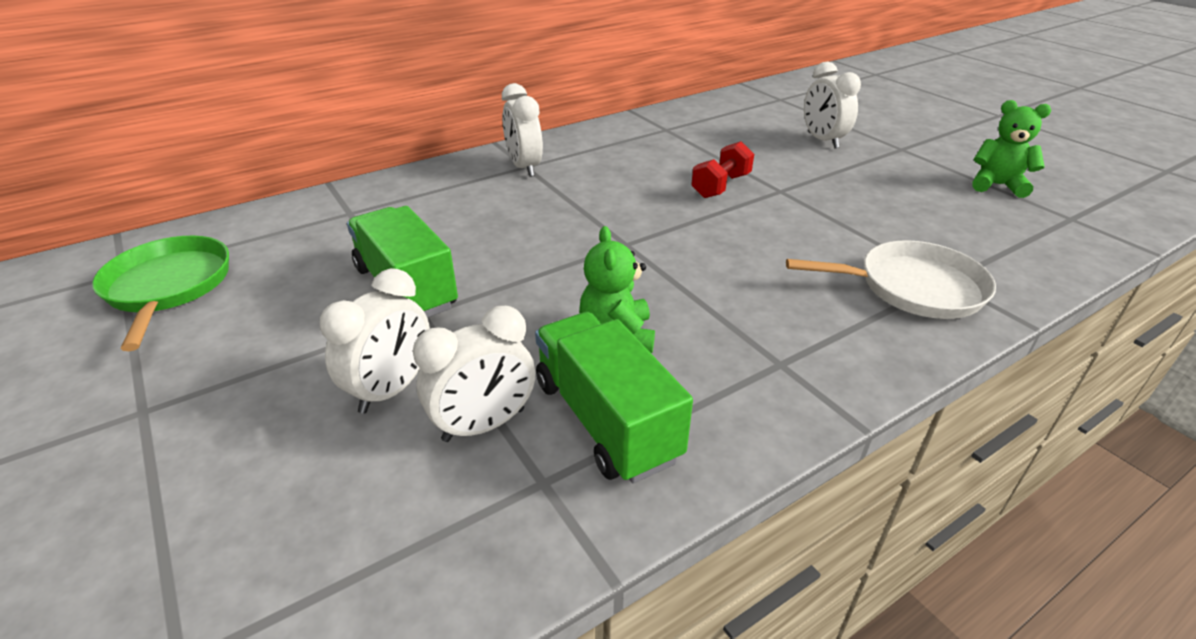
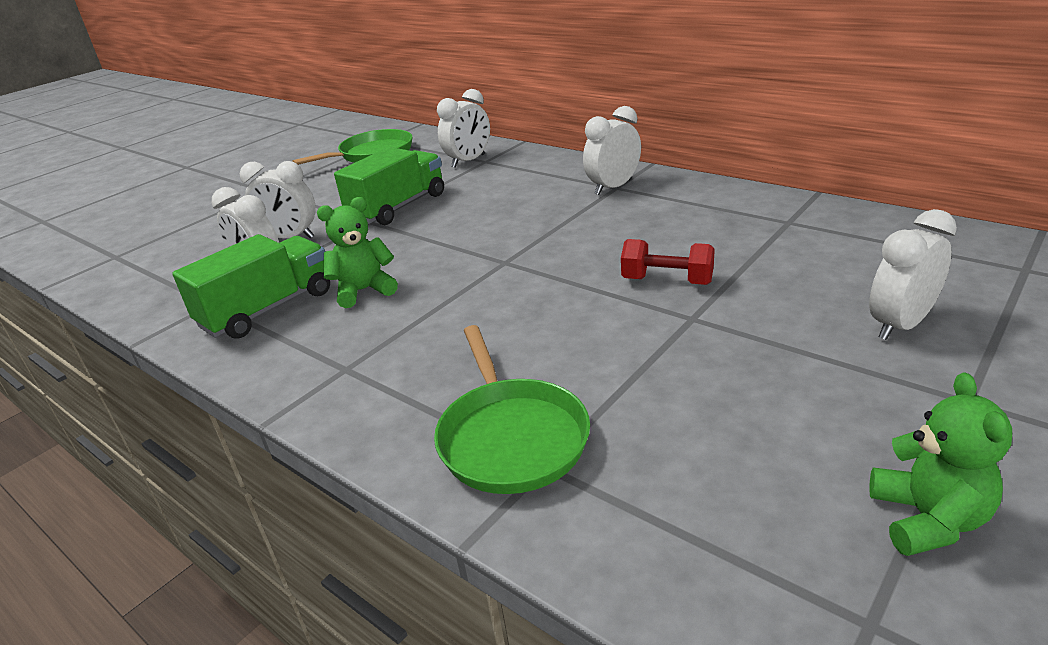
camera: 75 degrees right, 5 degrees down
(331, 222) = (468, 161): none -> white clock
(913, 288) = (511, 437): white pan -> green pan

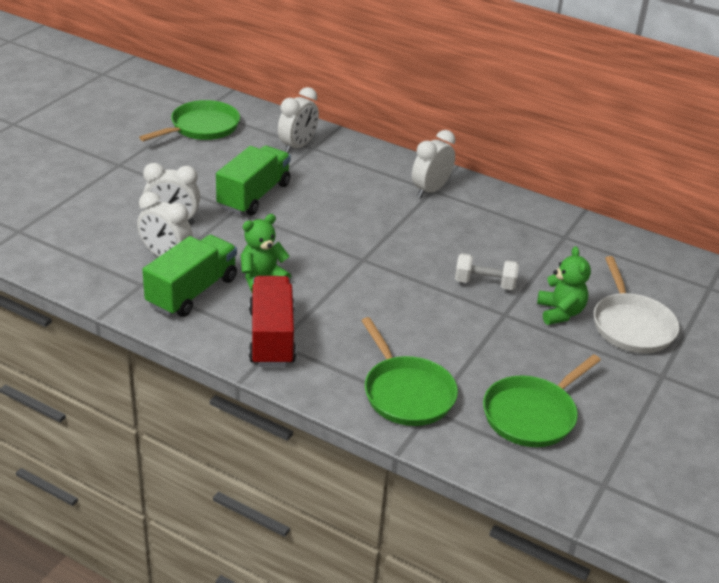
camera: 15 degrees left, 5 degrees up
(341, 361) = (271, 337): none -> red truck
(667, 281) = (484, 284): red dumbbell -> white dumbbell
(724, 472) = (532, 414): none -> green pan
(900, 325) = (631, 325): white clock -> white pan
(928, 519) = (634, 438): green teddy bear -> green teddy bear (560, 312)

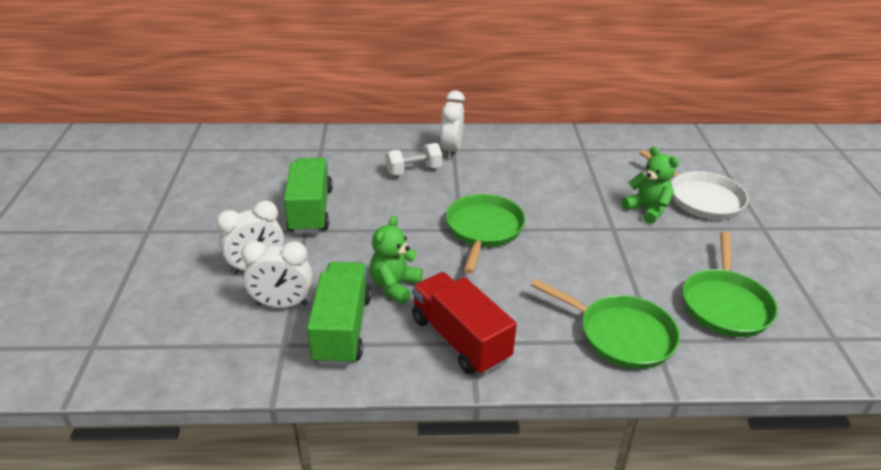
camera: 30 degrees left, 0 degrees up
(202, 127) = (201, 166): green pan -> green pan (483, 230)
(297, 146) = (306, 152): white clock -> none
(484, 284) = (572, 210): white dumbbell -> white dumbbell (413, 170)

